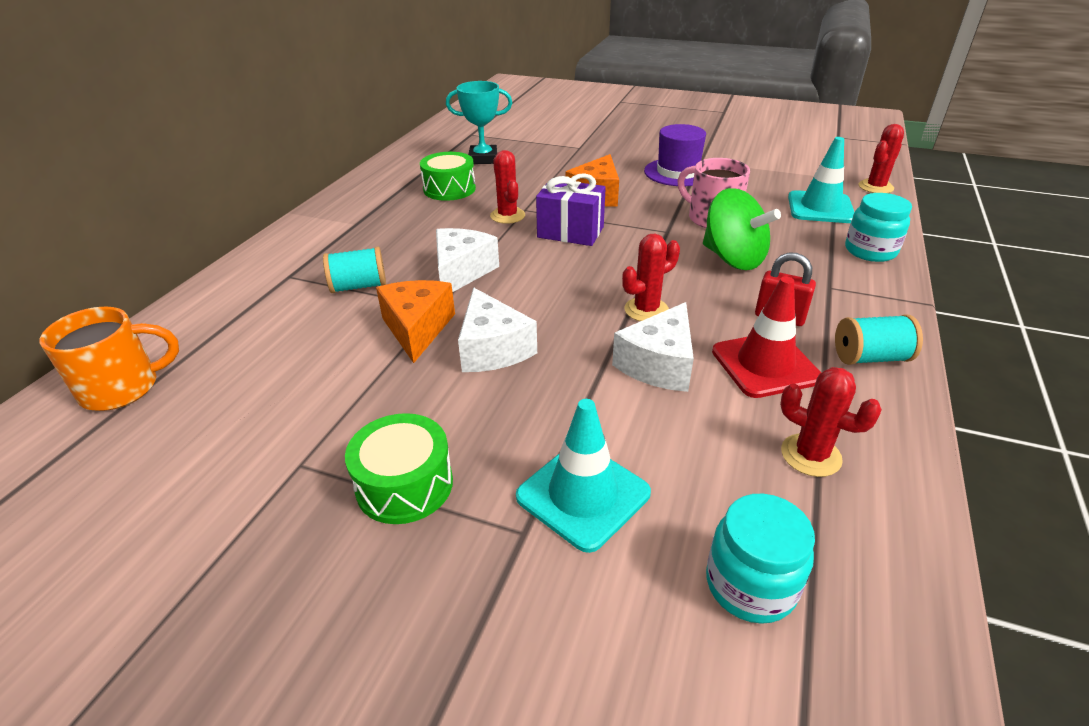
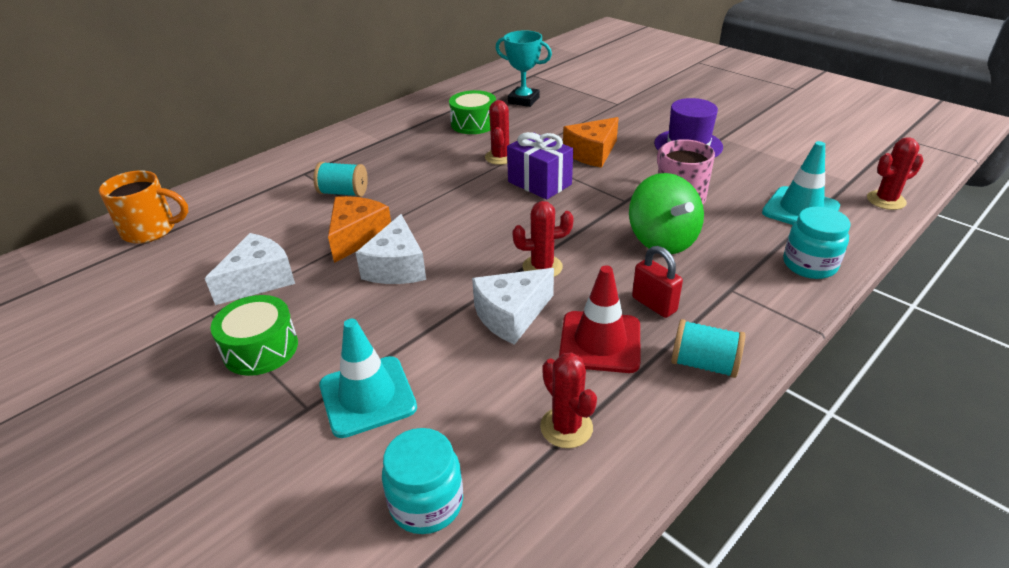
camera: 25 degrees right, 0 degrees up
(461, 272) = (425, 198): white cheese -> white cheese (259, 280)

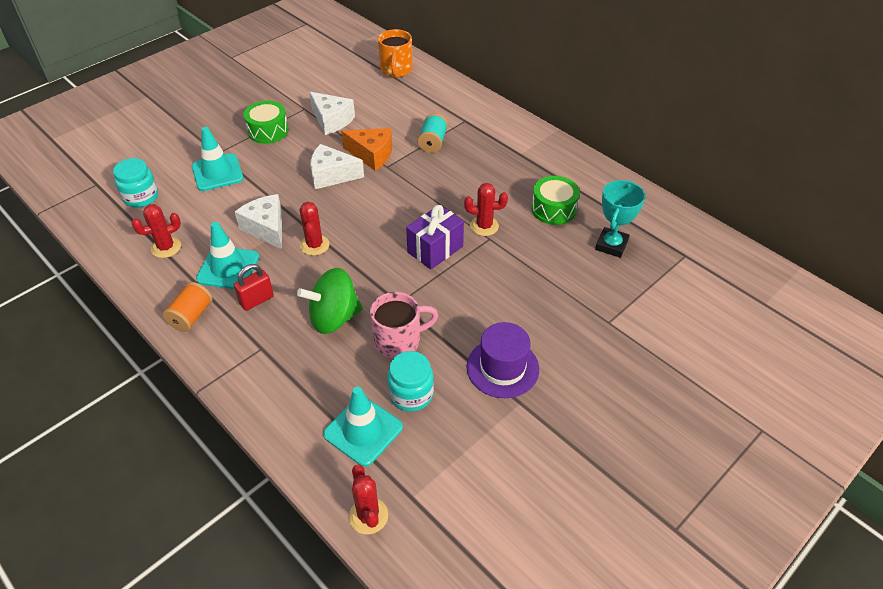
camera: 90 degrees right, 10 degrees up
(592, 153) = (488, 288): orange cheese -> none
(600, 342) = (228, 268): red traffic cone -> turquoise traffic cone
(703, 364) = (191, 316): turquoise spool -> orange spool
(809, 265) = (278, 409): turquoise jar -> turquoise jar (411, 394)

